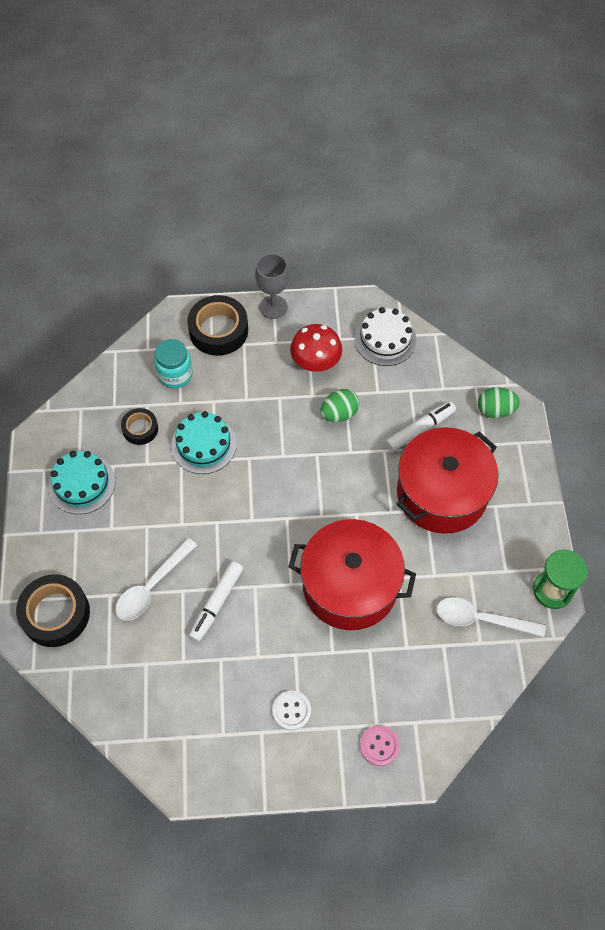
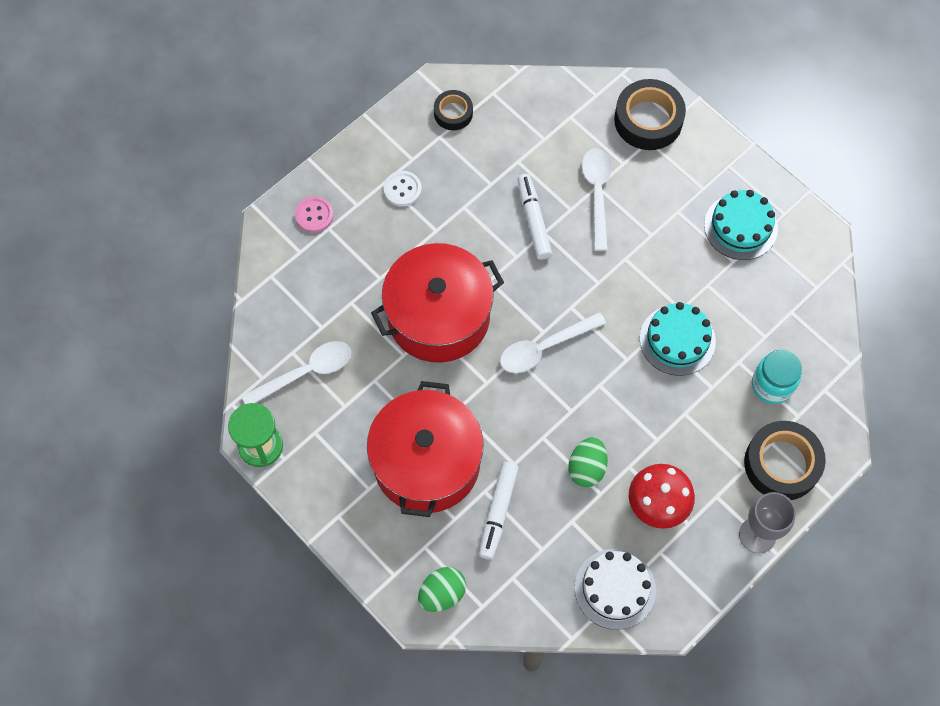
camera: 140 degrees right, 5 degrees up
(140, 429) = (746, 310): black tape -> black tape (453, 113)
(296, 507) = (544, 348): none -> white spoon

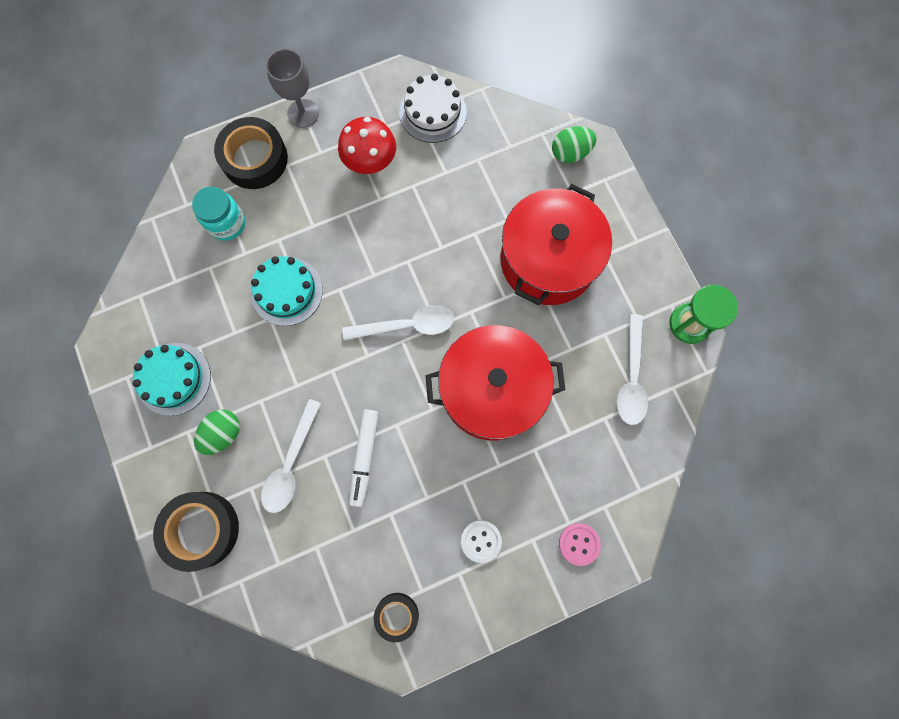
camera: 160 degrees left, 10 degrees up
(306, 372) = (631, 378): white spoon -> white spoon turned 75 degrees counterclockwise
(498, 512) = (502, 199): white marker -> none
(587, 468) = (415, 209): green egg -> green egg (223, 433)

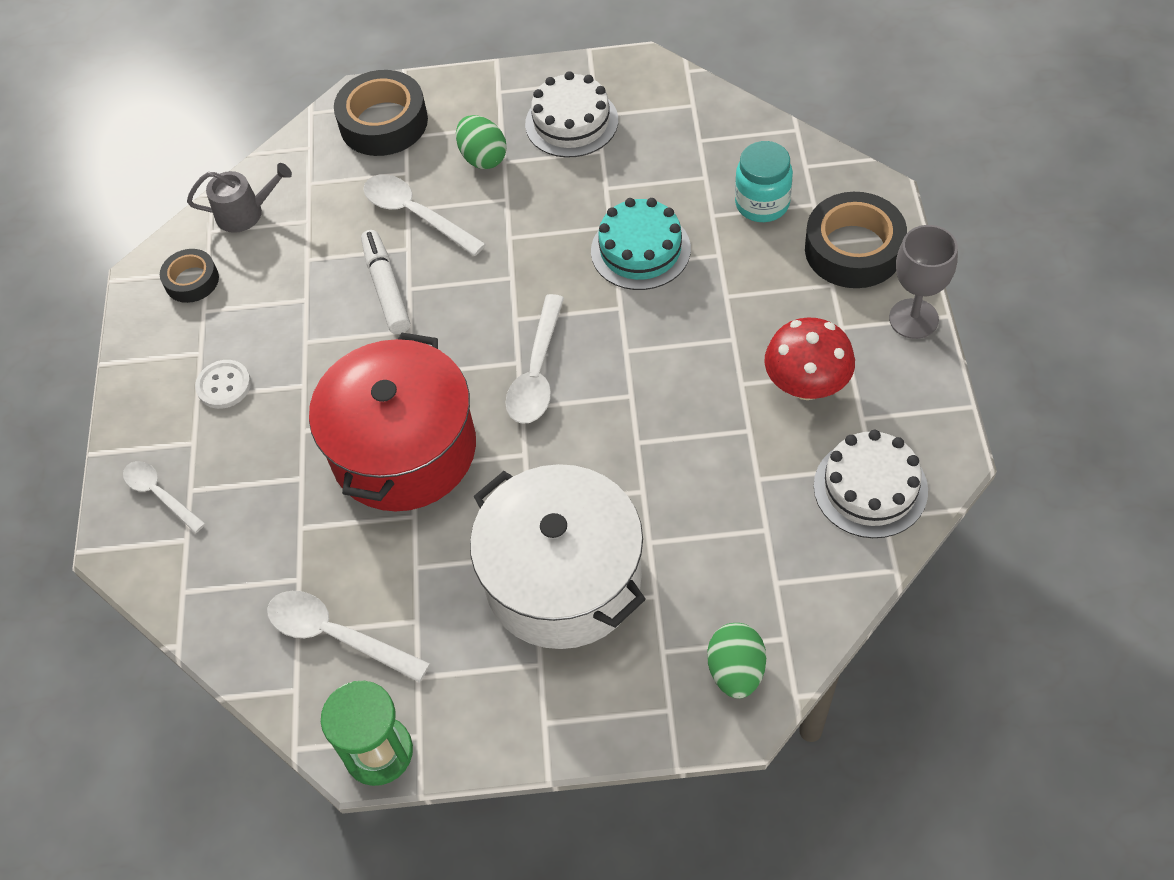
camera: 115 degrees right, 20 degrees down
(173, 379) = (571, 122): turquoise cake -> white cake
(320, 604) = (245, 213): none -> grey watering can
(364, 457) = (386, 288): white marker -> white marker turned 45 degrees clockwise
(548, 260) = (563, 579): red pot -> white pot
(579, 544) = (159, 494): pink button -> white spoon

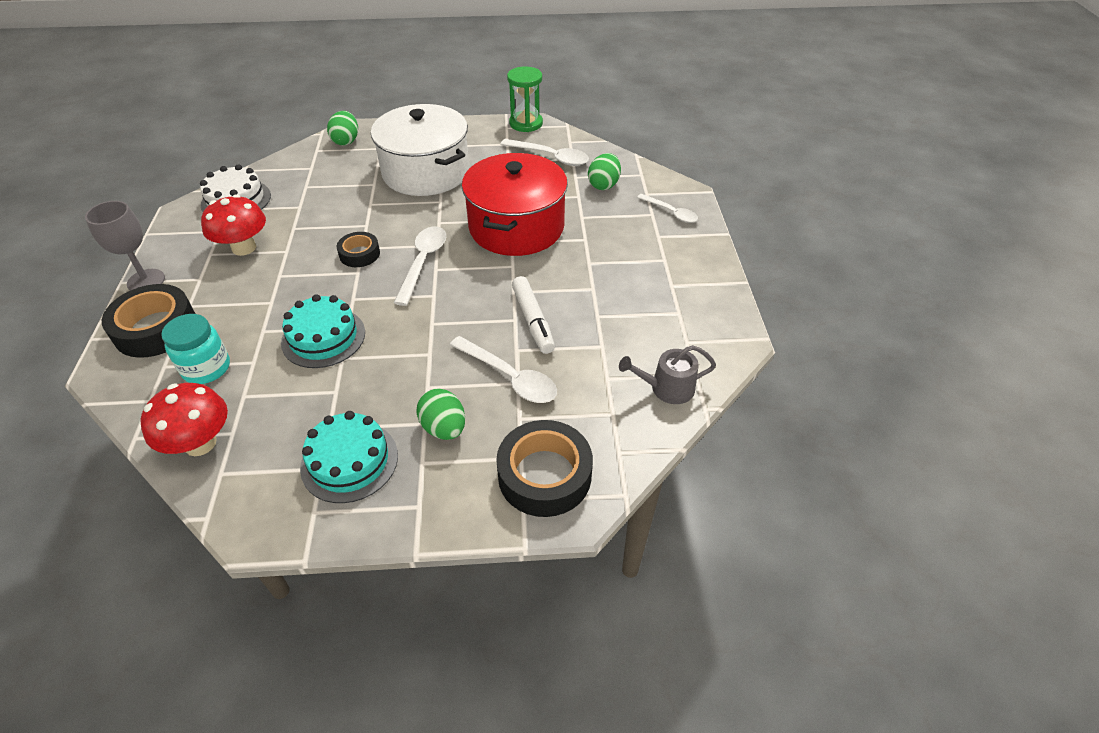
camera: 175 degrees right, 10 degrees down
(192, 281) = (696, 334): black tape -> black tape (359, 254)
(224, 385) = (647, 265): white button -> none
(253, 558) = (603, 185): none -> green egg
(571, 122) = (349, 461): white cake -> turquoise cake
(726, 128) = (200, 443): none -> red mushroom

